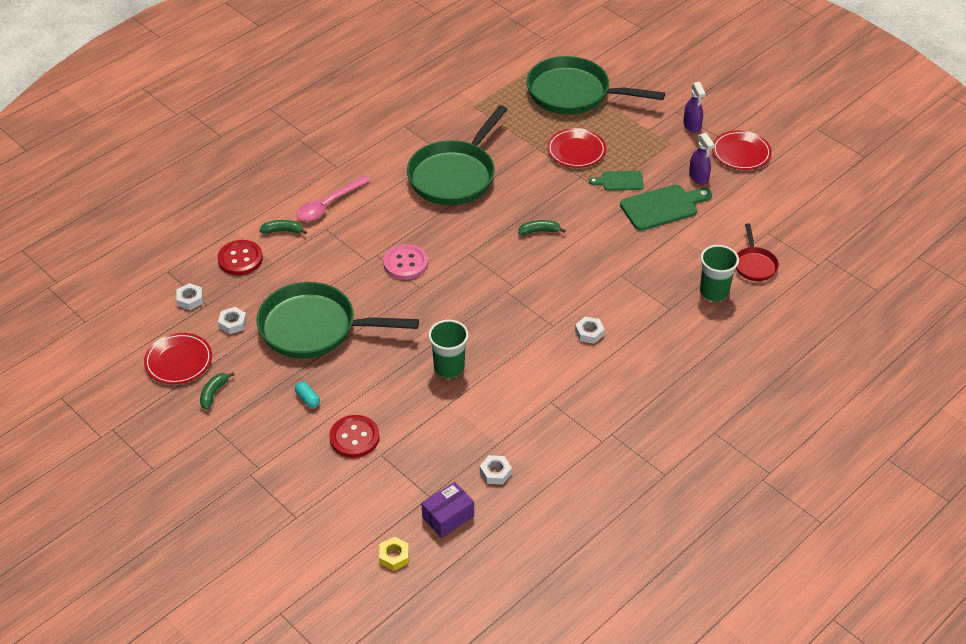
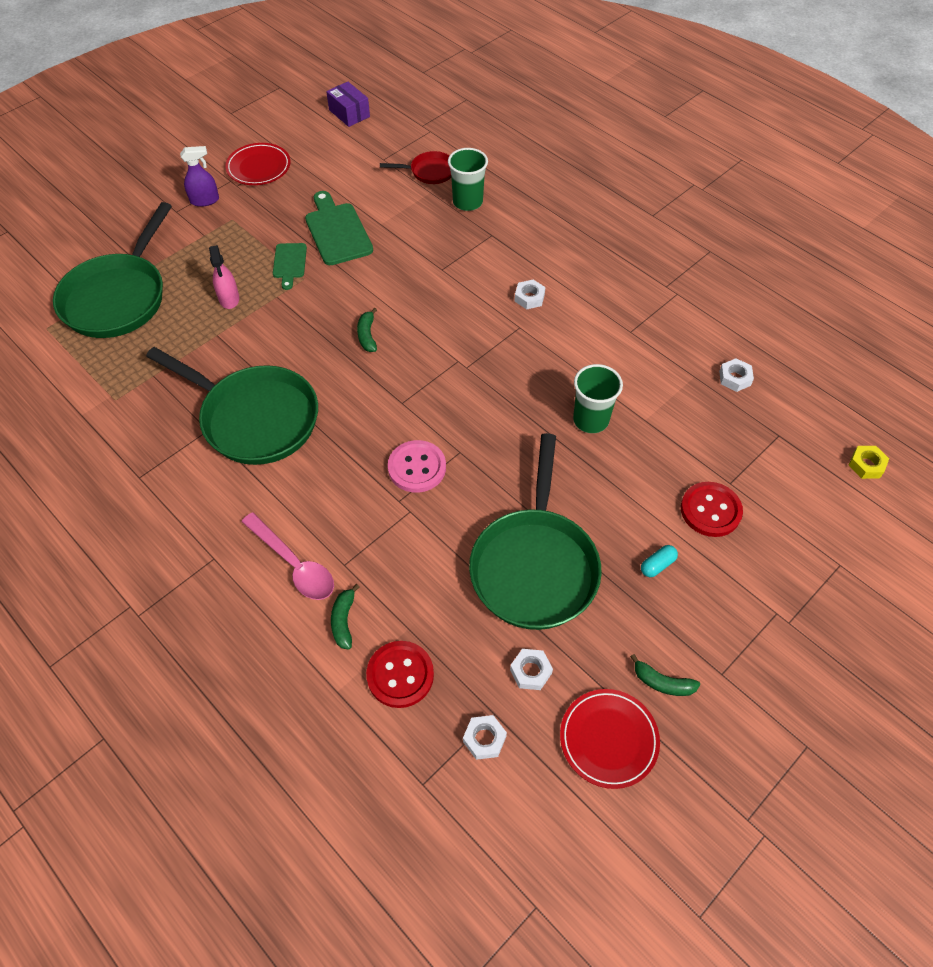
camera: 90 degrees left, 10 degrees up
(448, 517) = (802, 418): purple box -> purple box (349, 113)
(576, 151) = (229, 299): red plate -> pink spray bottle
(698, 177) = (292, 201): purple spray bottle -> none

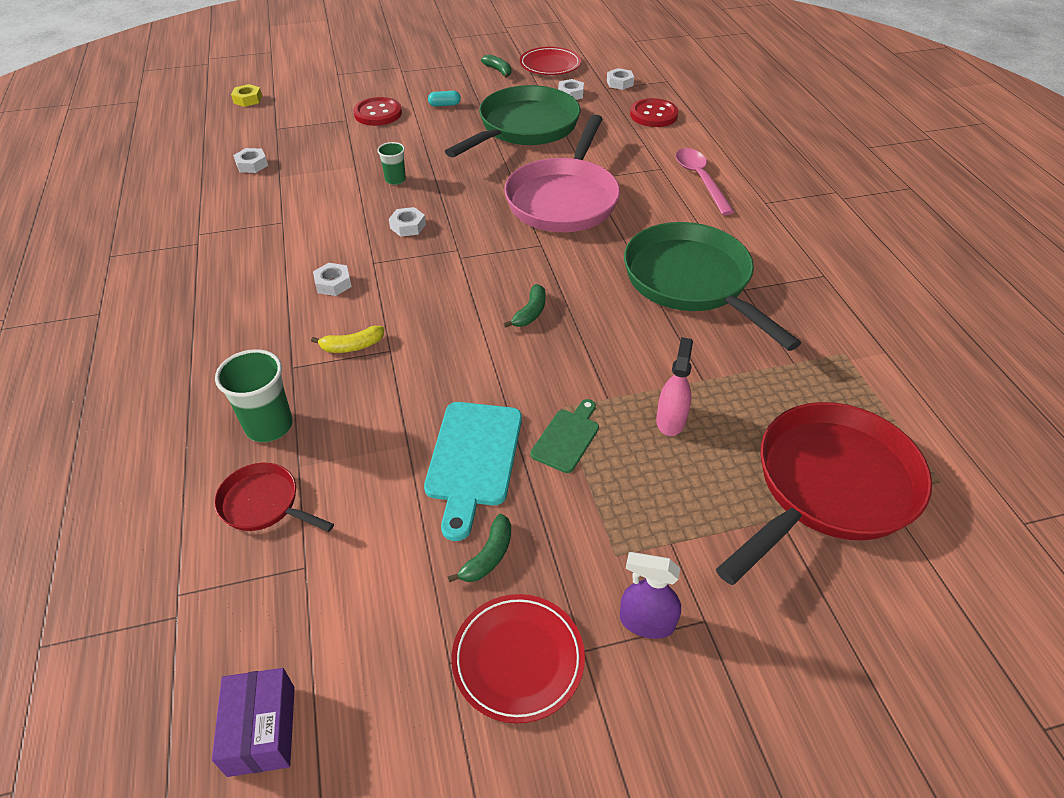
camera: 150 degrees left, 10 degrees down
(118, 297) = (829, 487): green pan -> red pan
(337, 231) = (473, 459): green cutting board -> turquoise cutting board
(344, 620) = (677, 145): green banana -> green banana (488, 556)
(417, 468) = (564, 199): pink button -> pink pan
(468, 261) = (352, 346): none -> yellow banana
(527, 372) = (408, 226): none -> white nut
(590, 420) = (395, 180): green cup -> green cup, size x0.61

